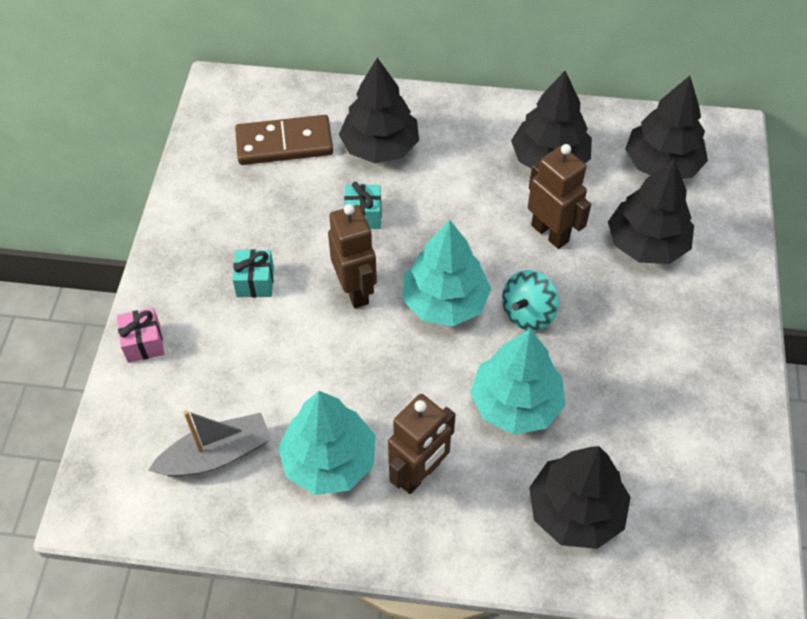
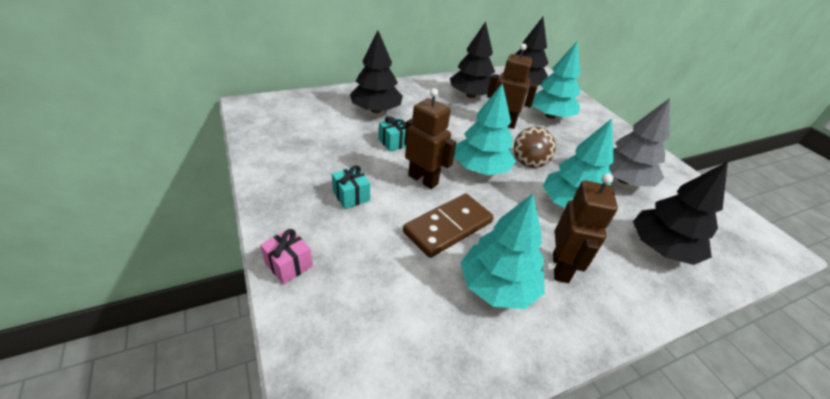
camera: 35 degrees left, 15 degrees down
(216, 454) = (411, 322): grey boat -> none
(284, 144) = (314, 121): brown domino -> brown domino (448, 227)
(528, 313) = (529, 160): turquoise spinning top -> brown spinning top
(639, 399) = (623, 180): none -> grey tree
(646, 244) = (550, 116): black tree -> turquoise tree

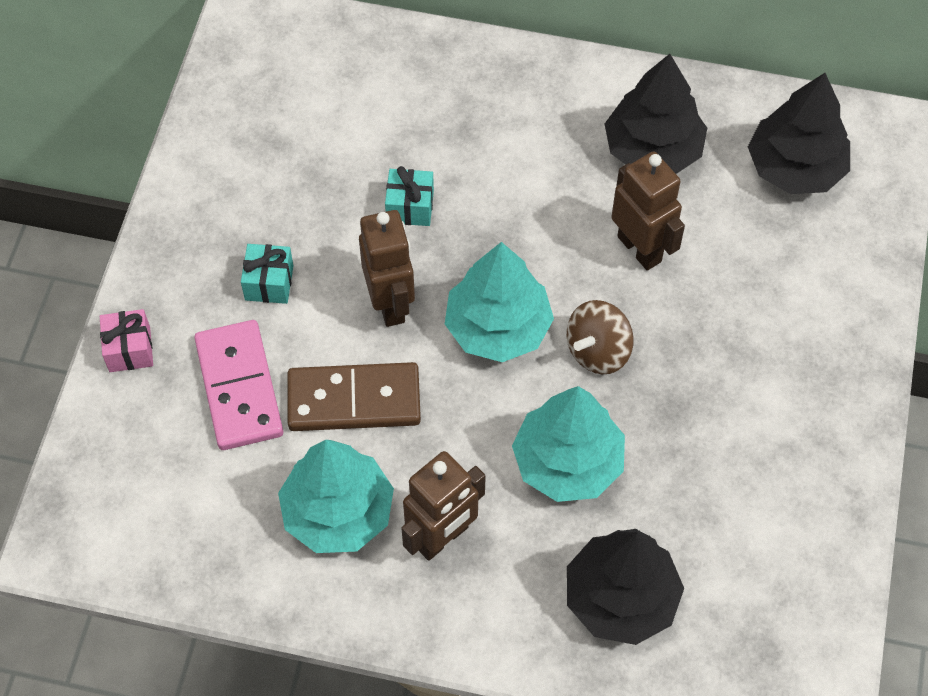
camera: 40 degrees right, 20 degrees up
(376, 110) = (440, 116): black tree -> none
(379, 251) = (239, 387): none -> pink domino
(550, 116) = (758, 272): turquoise tree -> none
(623, 180) = (717, 469): grey tree -> none

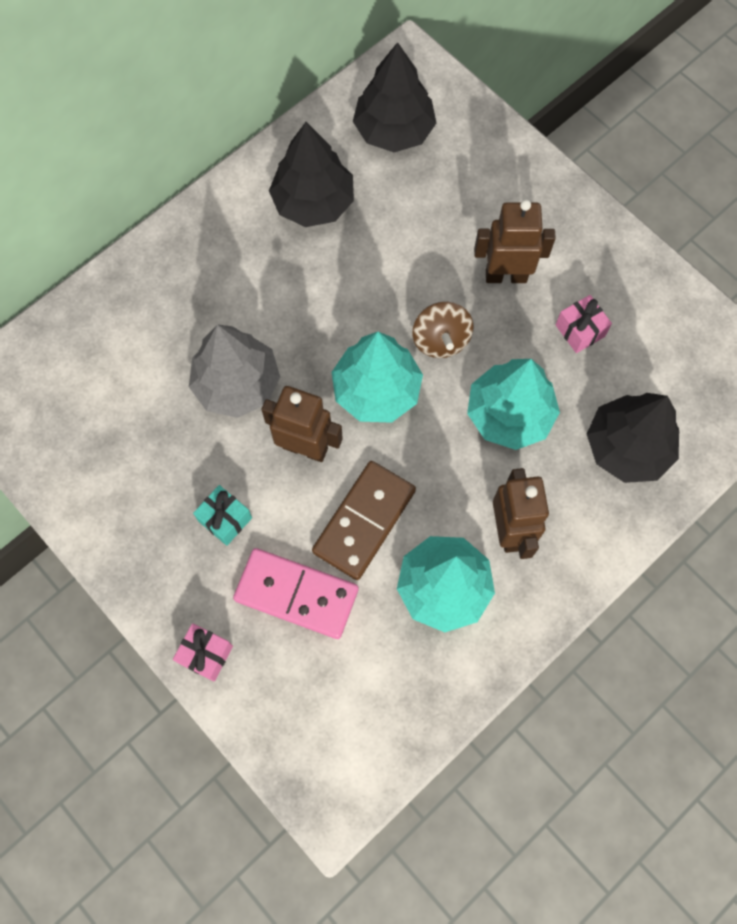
camera: 55 degrees left, 10 degrees up
(410, 207) = (237, 384): turquoise gift -> grey tree
(640, 248) = (383, 262): brown robot -> brown robot (506, 275)
(717, 474) = (580, 330): none -> pink gift

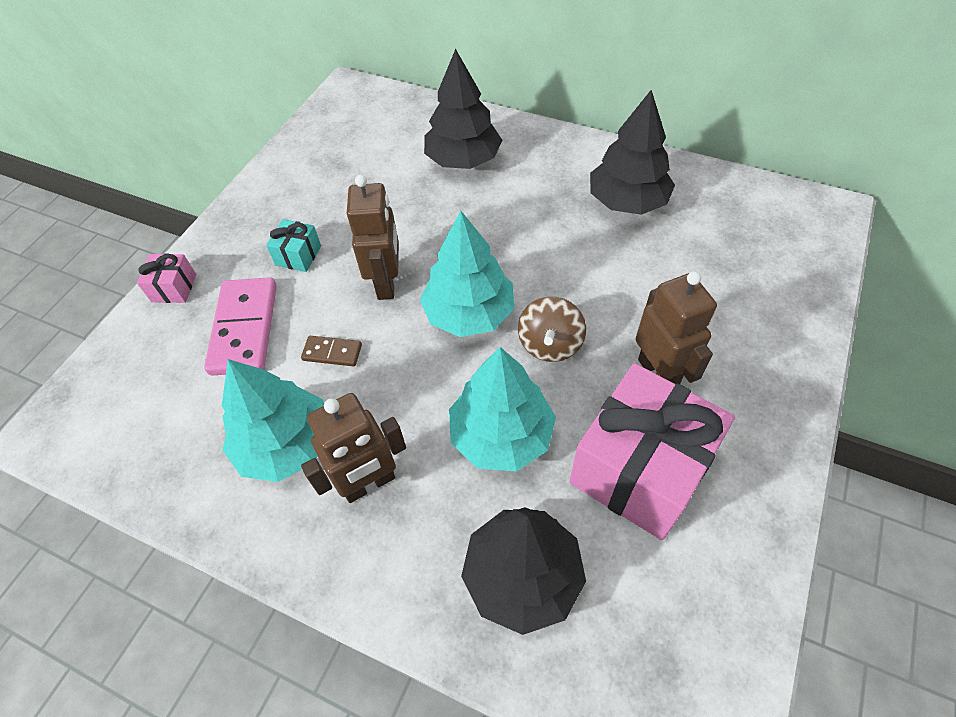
camera: 70 degrees right, 15 degrees down
(237, 384) = (424, 217): grey tree -> none
(364, 521) = (332, 352): brown domino -> brown domino, size x0.49
(394, 130) = (745, 227): black tree -> black tree (463, 160)
(441, 340) = (550, 344): brown spinning top -> brown spinning top turned 45 degrees counterclockwise
(580, 330) = (640, 469): pink gift -> pink gift, size x2.32

